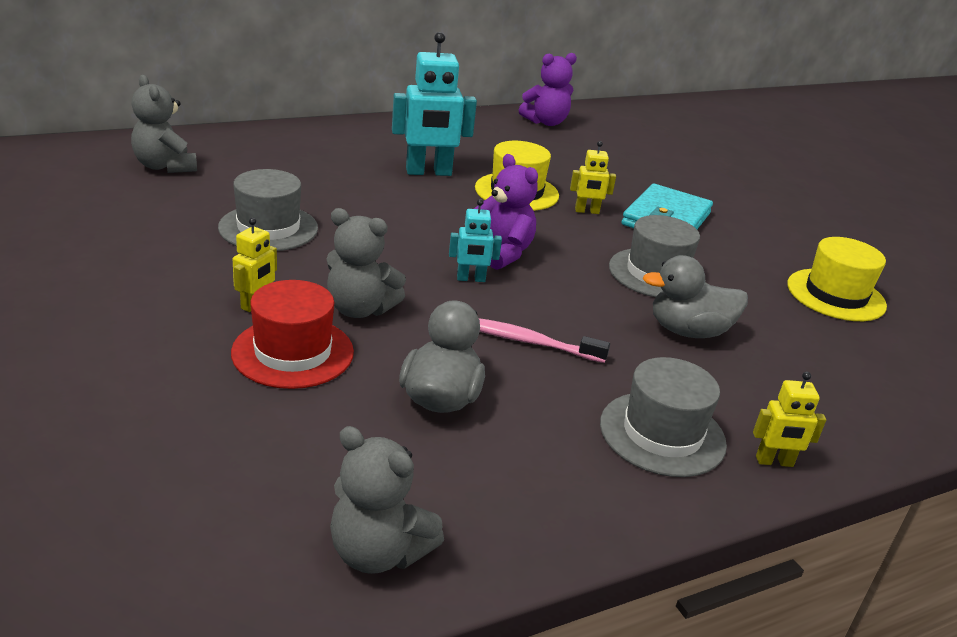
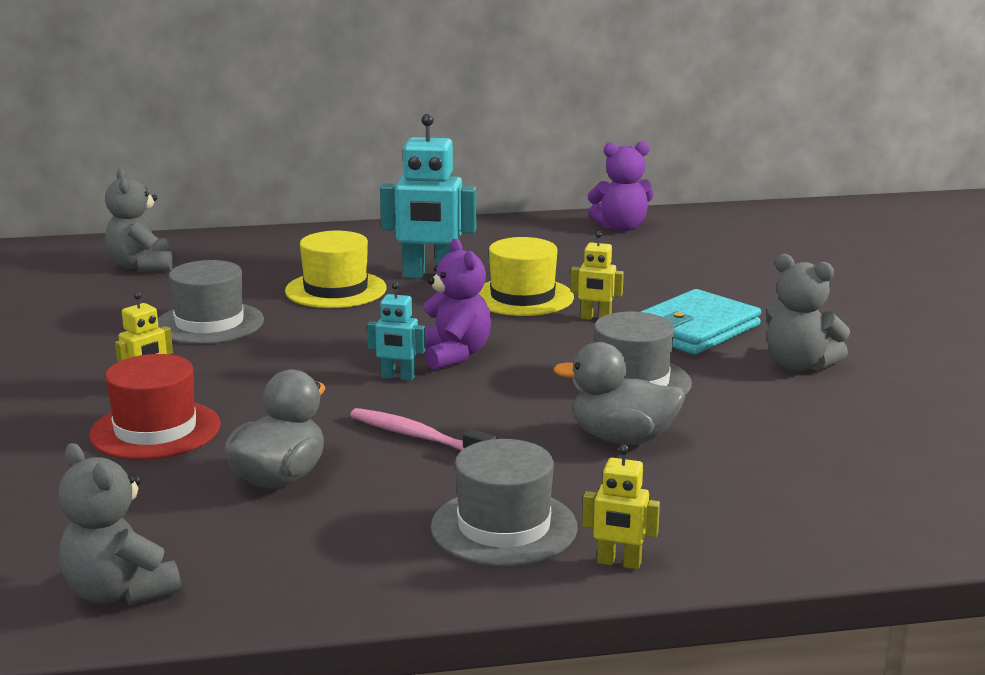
camera: 20 degrees right, 10 degrees down
(360, 309) = (252, 398): grey teddy bear -> grey teddy bear (799, 365)
(835, 295) = (860, 414): yellow hat -> yellow hat (336, 290)

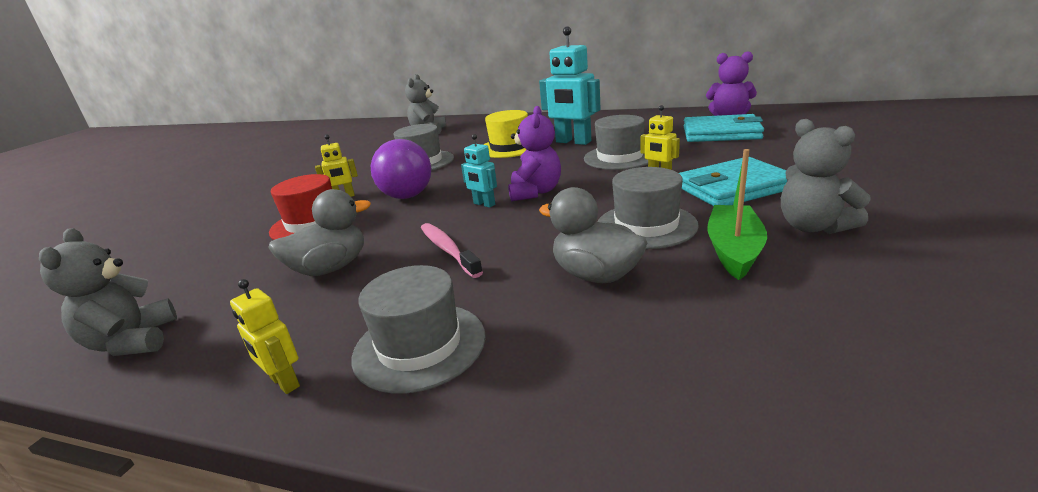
camera: 30 degrees right, 5 degrees up
(260, 377) = (407, 196): none -> purple ball
(522, 297) = (619, 157): yellow hat -> grey hat
(619, 563) = (472, 416): yellow robot -> yellow robot (284, 382)
(629, 254) = (721, 133): none -> turquoise wallet
(740, 397) = (734, 250): none -> green boat

